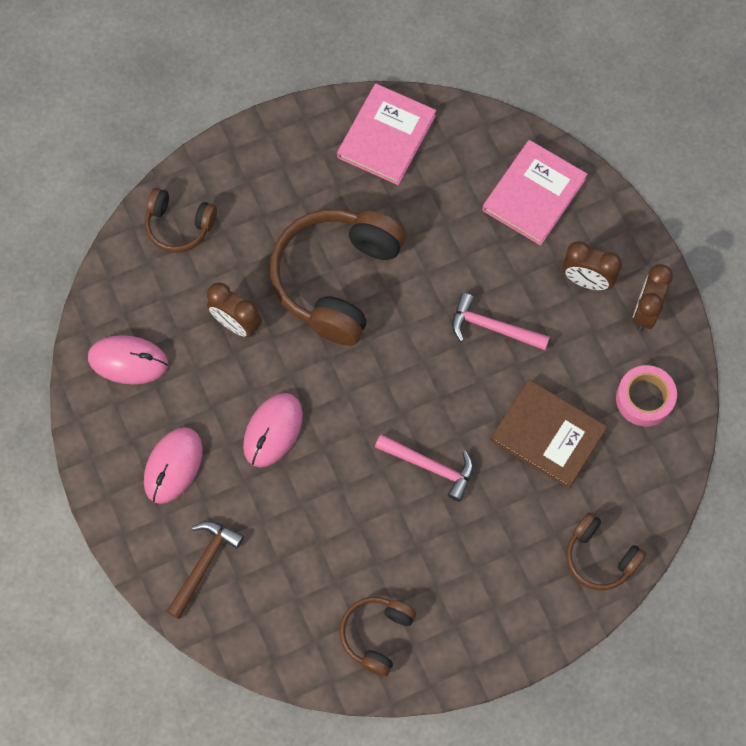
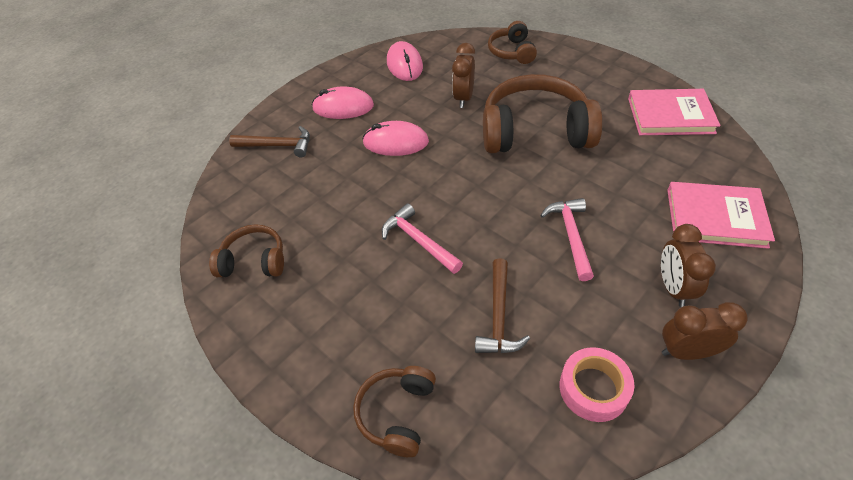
camera: 70 degrees right, 20 degrees down
(430, 466) = (419, 241): pink hammer -> pink hammer turned 135 degrees clockwise
(548, 435) = (499, 316): brown book -> brown hammer

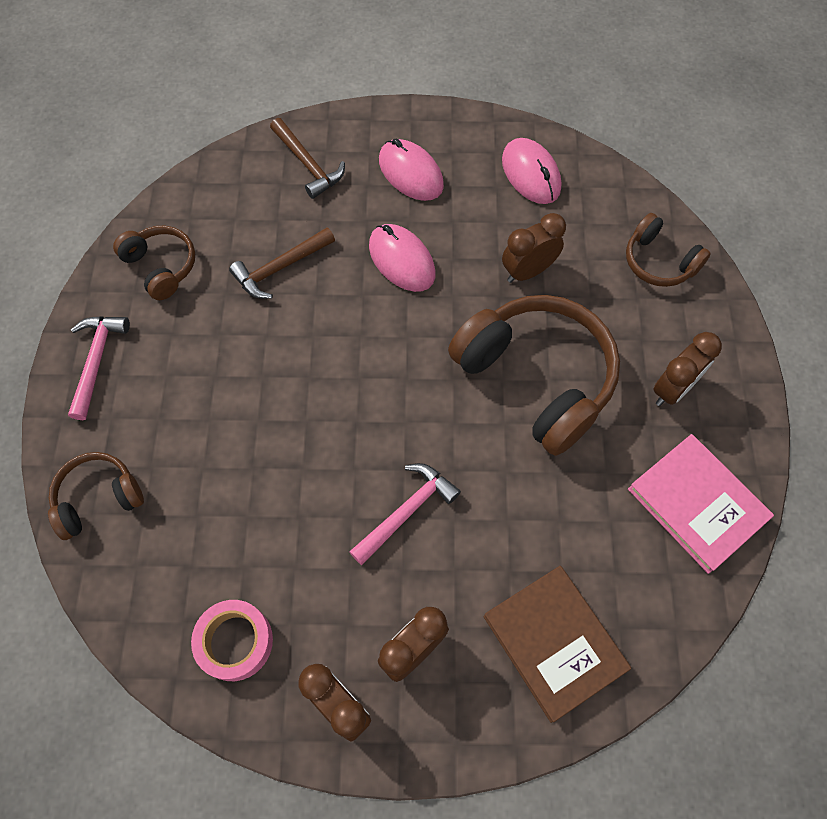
camera: 45 degrees right, 15 degrees up
(404, 65) = (530, 174): pink mouse -> pink mouse turned 60 degrees counterclockwise
(419, 241) = (289, 379): pink hammer -> pink hammer (97, 361)
(499, 316) = (255, 510): brown hammer -> brown hammer (280, 268)
(512, 52) = (659, 262): brown headphones -> brown headphones turned 90 degrees counterclockwise
(593, 87) = (672, 389): none -> brown clock
(715, 218) = (554, 643): pink book -> brown book

